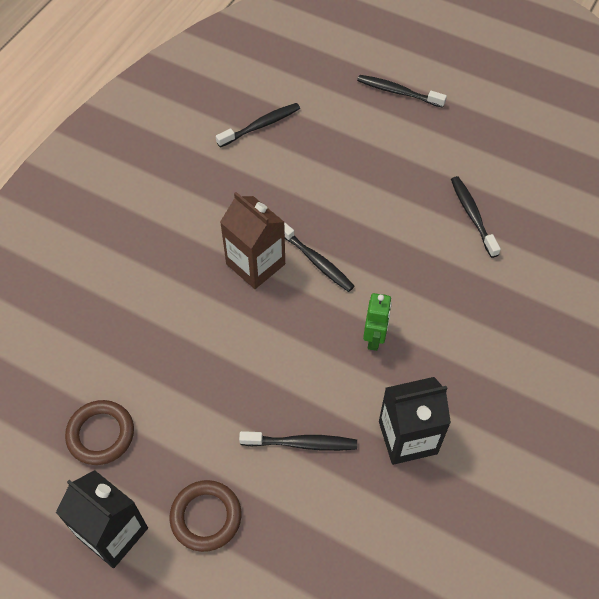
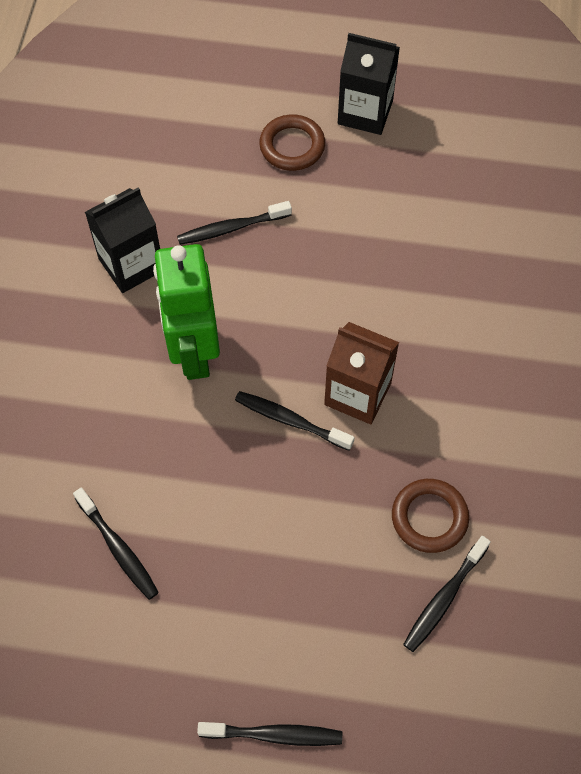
camera: 160 degrees right, 5 degrees up
(101, 434) = (421, 179): brown ring -> brown ring (429, 517)
(374, 338) = (193, 351): green robot -> green robot, size x2.02

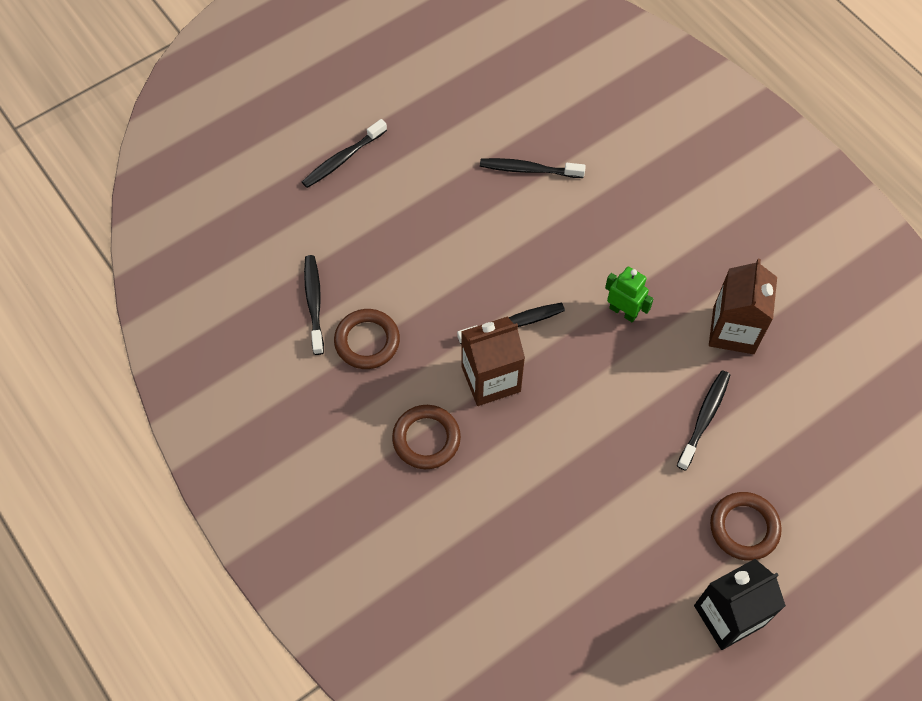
camera: 135 degrees right, 0 degrees up
(131, 264) = (733, 330): black carton -> brown carton
(193, 351) = (623, 311): green robot -> green robot, size x0.50
(457, 393) = (426, 439): none -> brown ring

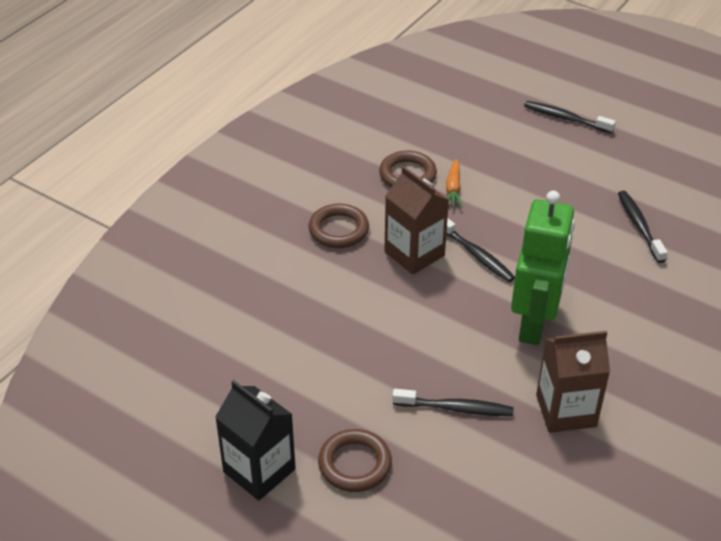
camera: 70 degrees right, 20 degrees down
(314, 303) = (424, 138): black toothbrush -> none
(408, 306) = (453, 189): none -> orange carrot
(623, 311) = (534, 324): green robot -> green robot, size x2.02

